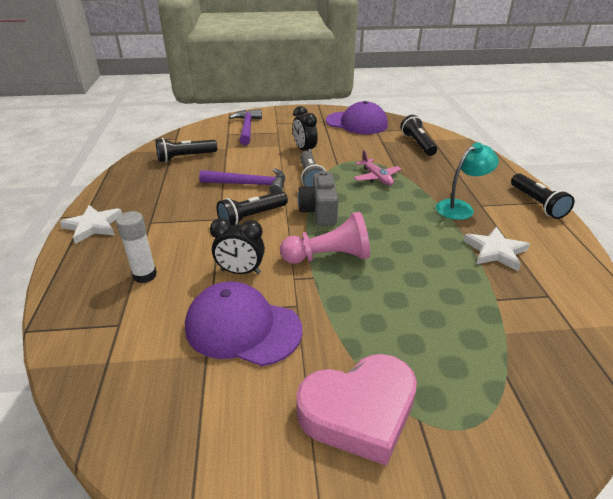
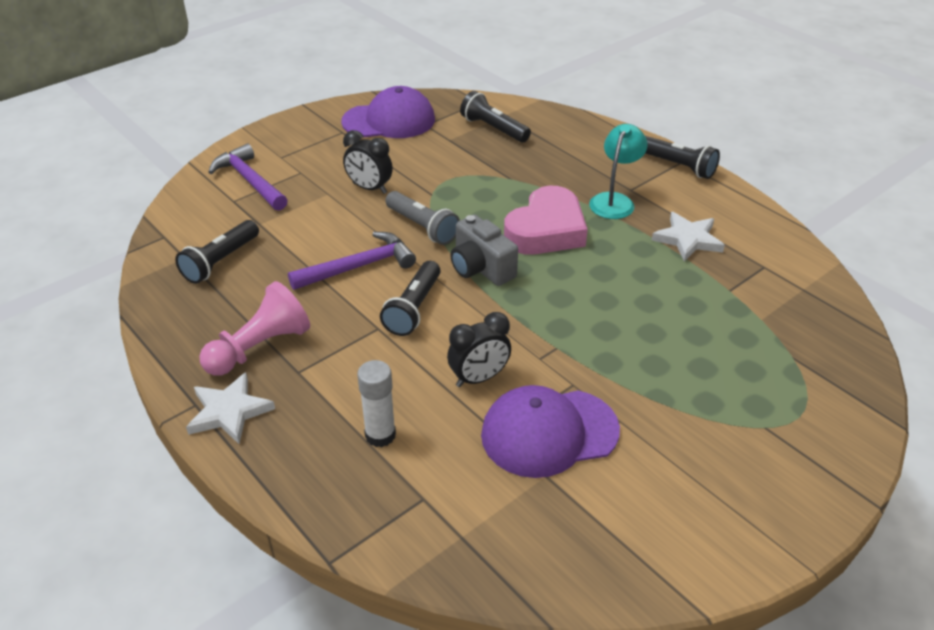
camera: 35 degrees left, 5 degrees up
(329, 257) = (548, 318): pink pawn -> pink pawn (260, 347)
(359, 411) = (719, 447): pink heart -> pink heart (546, 230)
(376, 177) = (495, 196): pink plane -> none

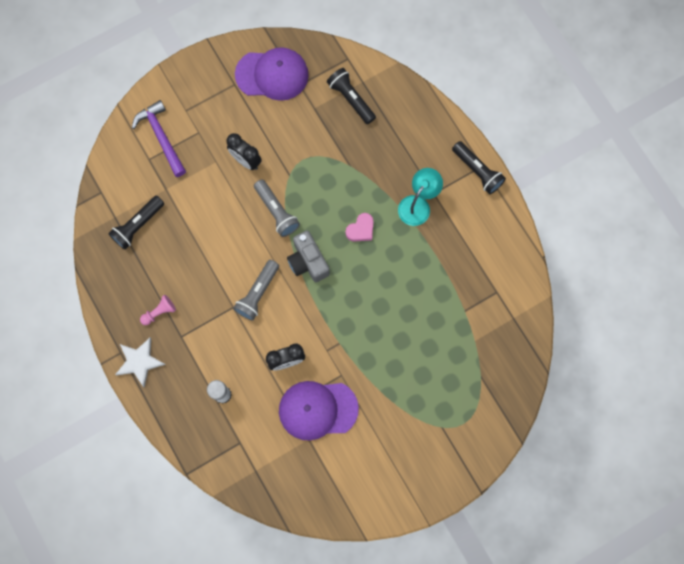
camera: 10 degrees right, 35 degrees up
(260, 347) = (159, 312): pink pawn -> pink pawn, size x0.54
(359, 266) = (228, 246): purple hammer -> none
(413, 308) = (257, 293): black flashlight -> grey flashlight
(546, 230) = (361, 229): pink heart -> pink heart, size x0.49
(688, 239) = (455, 256): white star -> none

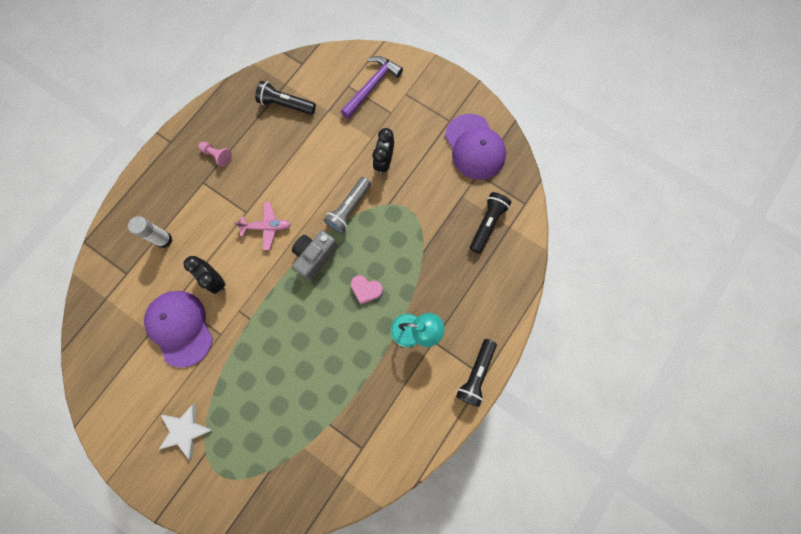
camera: 65 degrees right, 0 degrees up
(139, 362) = (168, 160): white star -> white star (185, 431)
(257, 293) = (267, 227): grey flashlight -> pink plane

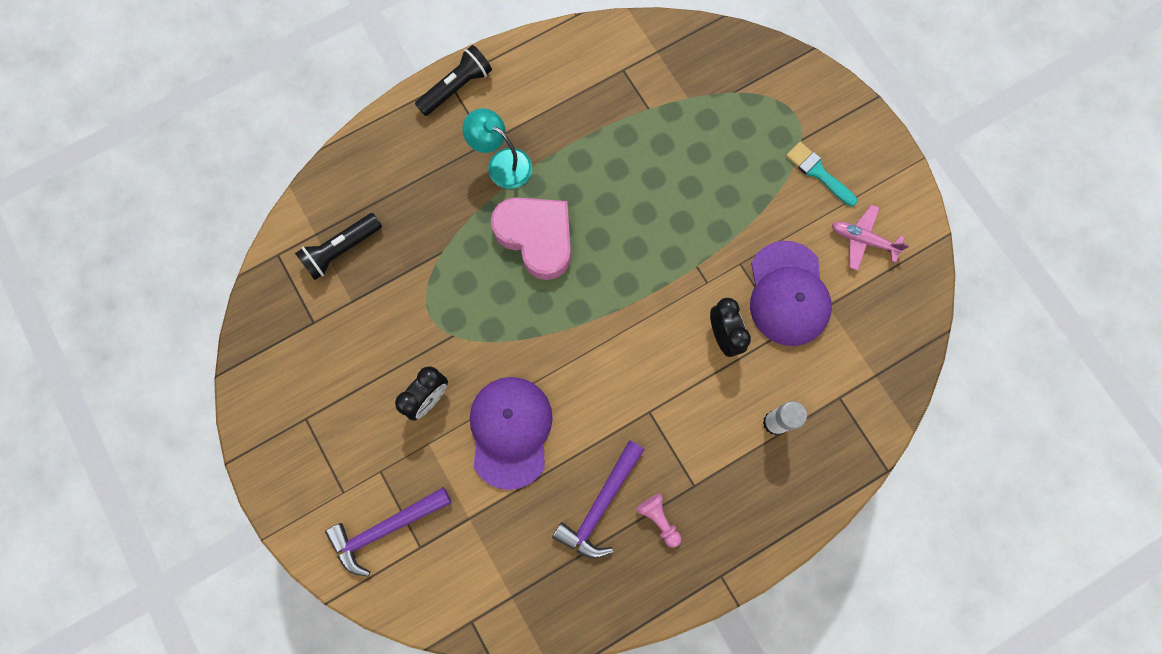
camera: 155 degrees left, 0 degrees up
(185, 431) = (818, 172): white star -> turquoise brush
(254, 148) = (600, 505): none -> purple hammer
(267, 227) = (629, 377): pink plane -> pink plane (863, 240)
(286, 104) = (526, 559): black flashlight -> none
(314, 256) = (582, 308): grey camera -> none
(349, 209) = (508, 352): grey flashlight -> none
(366, 289) = (536, 237): pink heart -> pink heart, size x2.03
(475, 147) = (294, 362): purple cap -> purple cap (510, 431)

